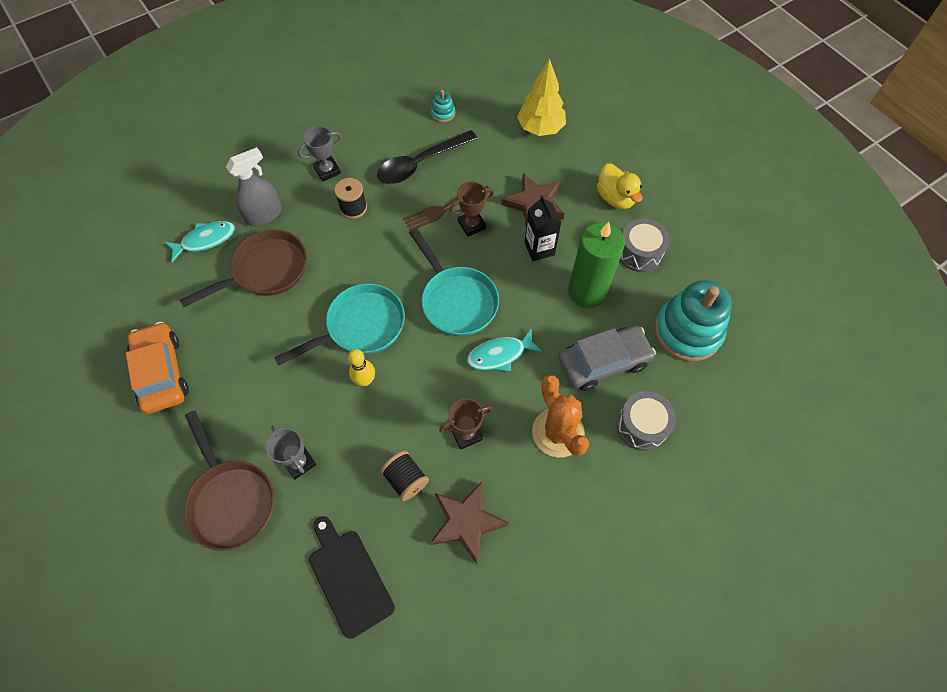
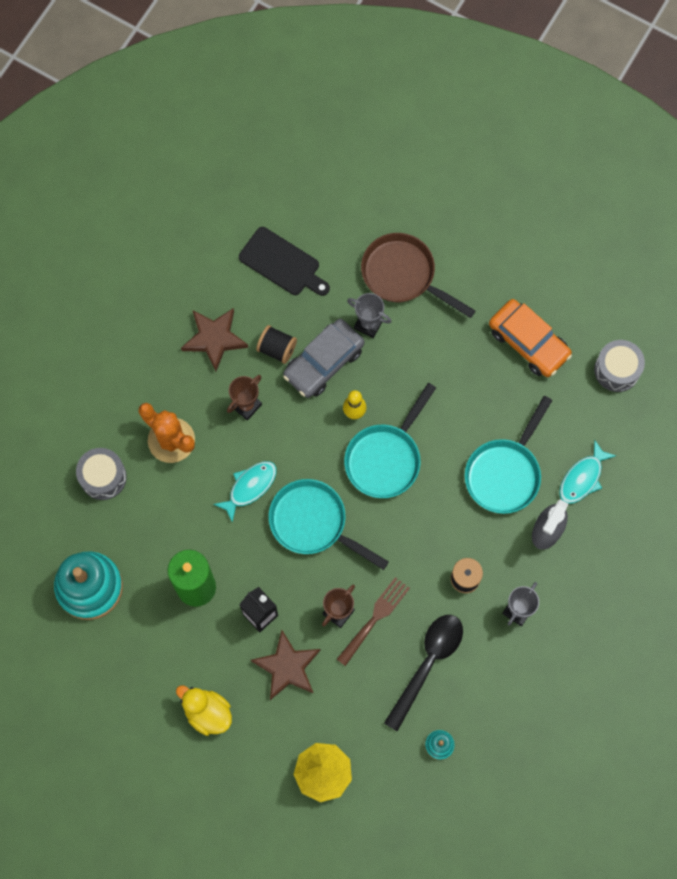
camera: 155 degrees right, 10 degrees up
(265, 271) = (505, 473): brown pan -> turquoise pan
(603, 362) = (155, 521): grey car -> grey car (323, 362)
(639, 253) = (161, 655): grey drum -> grey drum (617, 370)

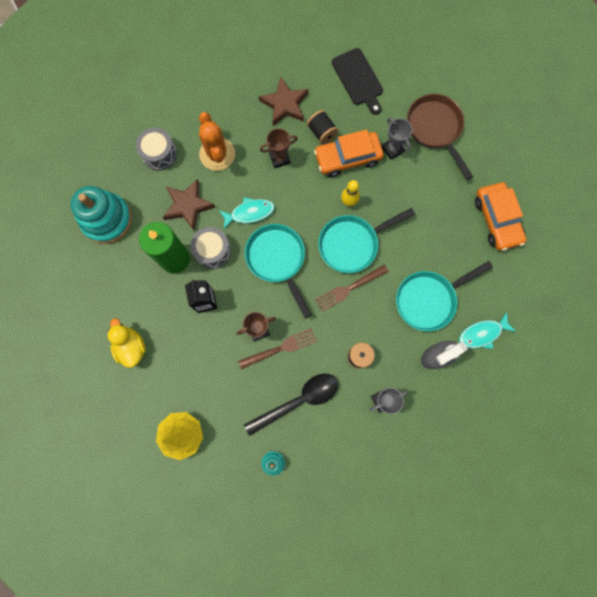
camera: 30 degrees right, 5 degrees up
(287, 667) = (202, 347): brown star -> brown star (188, 205)
(323, 362) = (348, 158): grey car -> orange car
(411, 509) = (349, 288): none -> brown fork
(617, 370) = (549, 272): grey drum -> grey drum (212, 251)

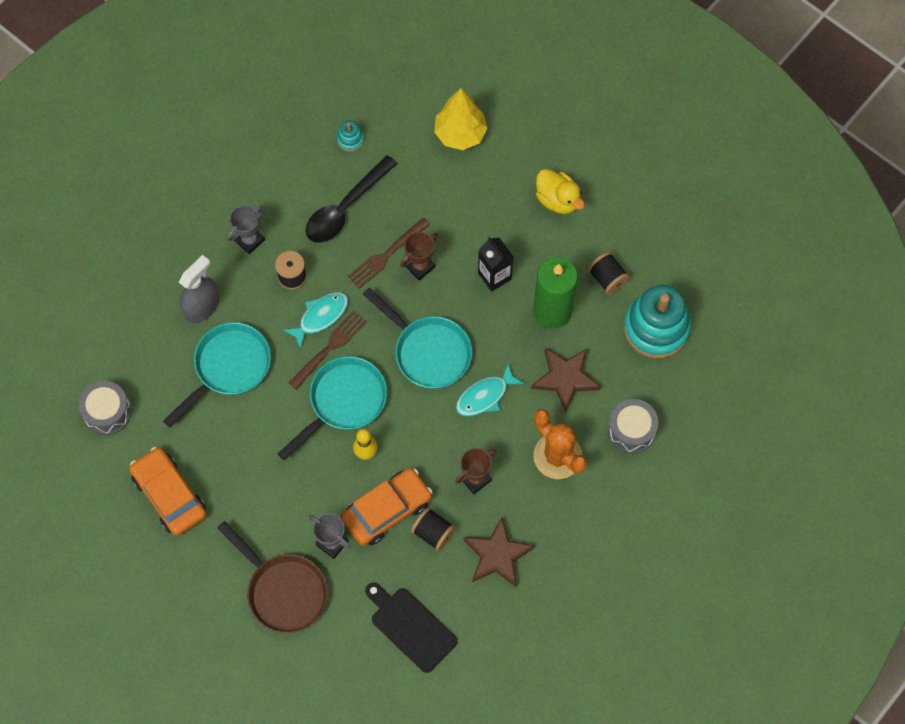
camera: 160 degrees right, 10 degrees down
(124, 269) = (607, 278): none -> black spool
(212, 251) = (511, 335): grey drum -> grey drum (107, 412)
(482, 333) = (153, 350): turquoise fish -> turquoise fish (320, 317)

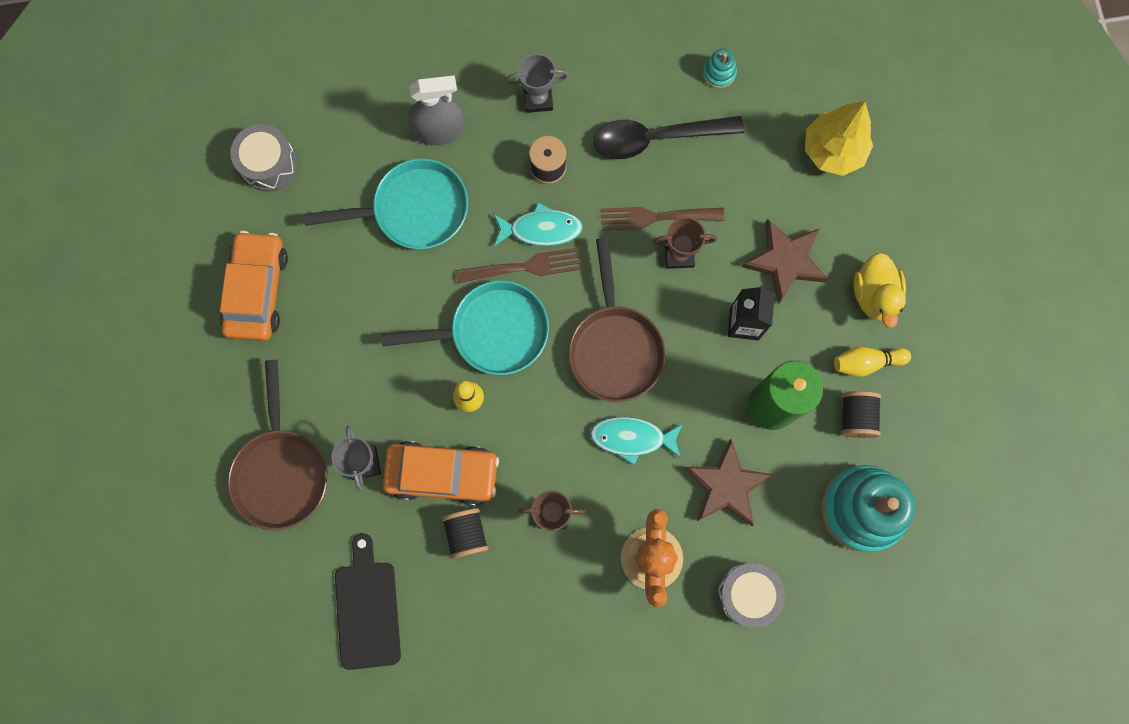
camera: 40 degrees right, 10 degrees up
(428, 351) = (614, 347): turquoise pan -> brown pan
(497, 555) = (508, 608): brown star -> brown star (785, 261)
(586, 242) = (866, 362): none -> yellow bowling pin

